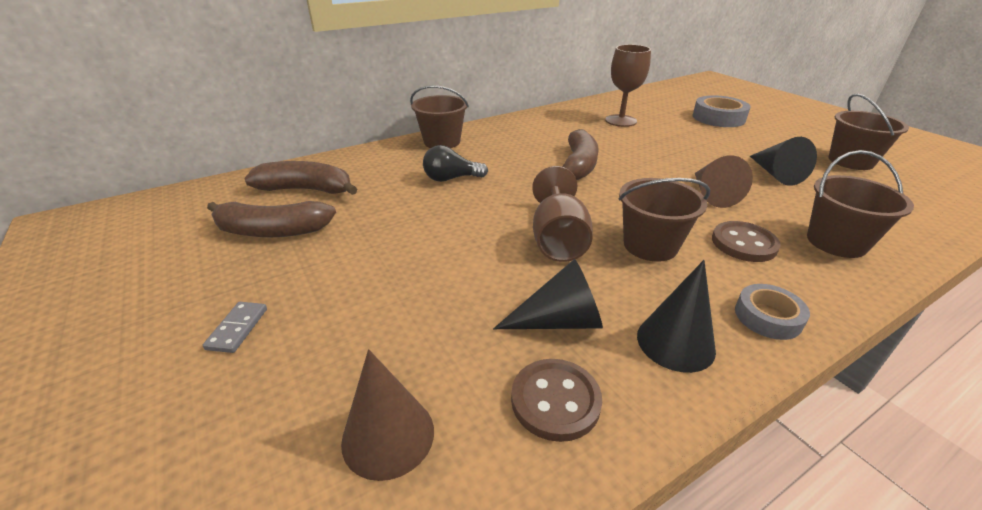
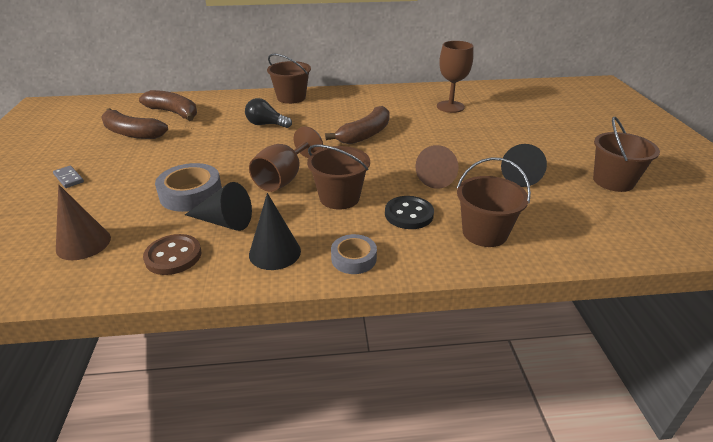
camera: 25 degrees right, 0 degrees up
(238, 328) = (69, 178): grey domino -> grey domino turned 75 degrees counterclockwise
(718, 118) = (545, 120): grey tape -> grey tape (191, 194)
(743, 243) = (409, 214): brown button -> black button

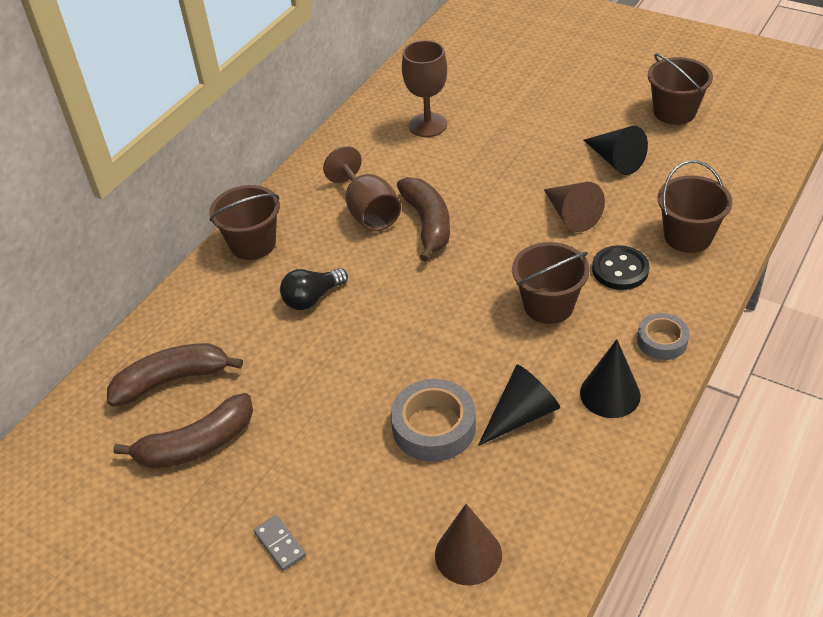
camera: 50 degrees left, 10 degrees up
(69, 178) = (280, 544): grey domino -> grey domino turned 60 degrees clockwise
(173, 256) = (556, 478): brown button -> none
(284, 179) = (470, 334): brown goblet -> brown goblet (368, 212)

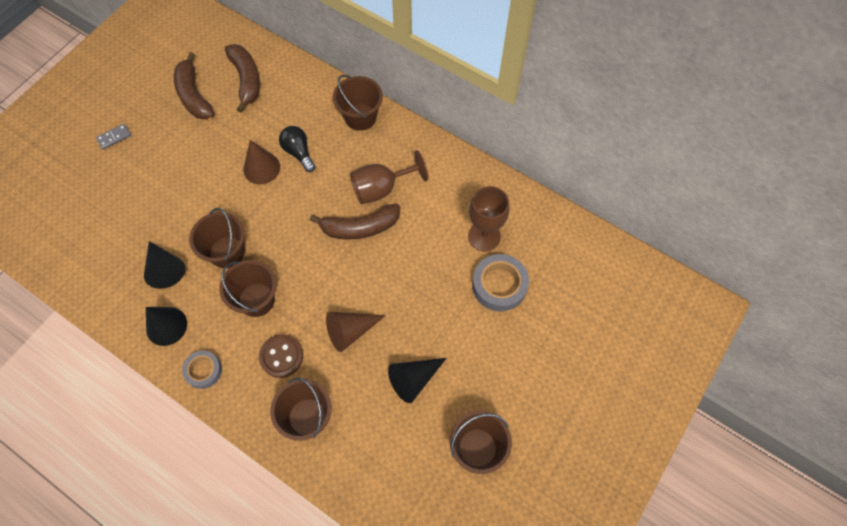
camera: 90 degrees right, 20 degrees up
(434, 427) = (170, 218): grey tape -> grey tape (499, 285)
(468, 554) = (76, 228): brown cone -> brown cone (261, 168)
(482, 349) = (227, 252): none -> brown bucket
(620, 270) = (281, 356): black button -> brown button

